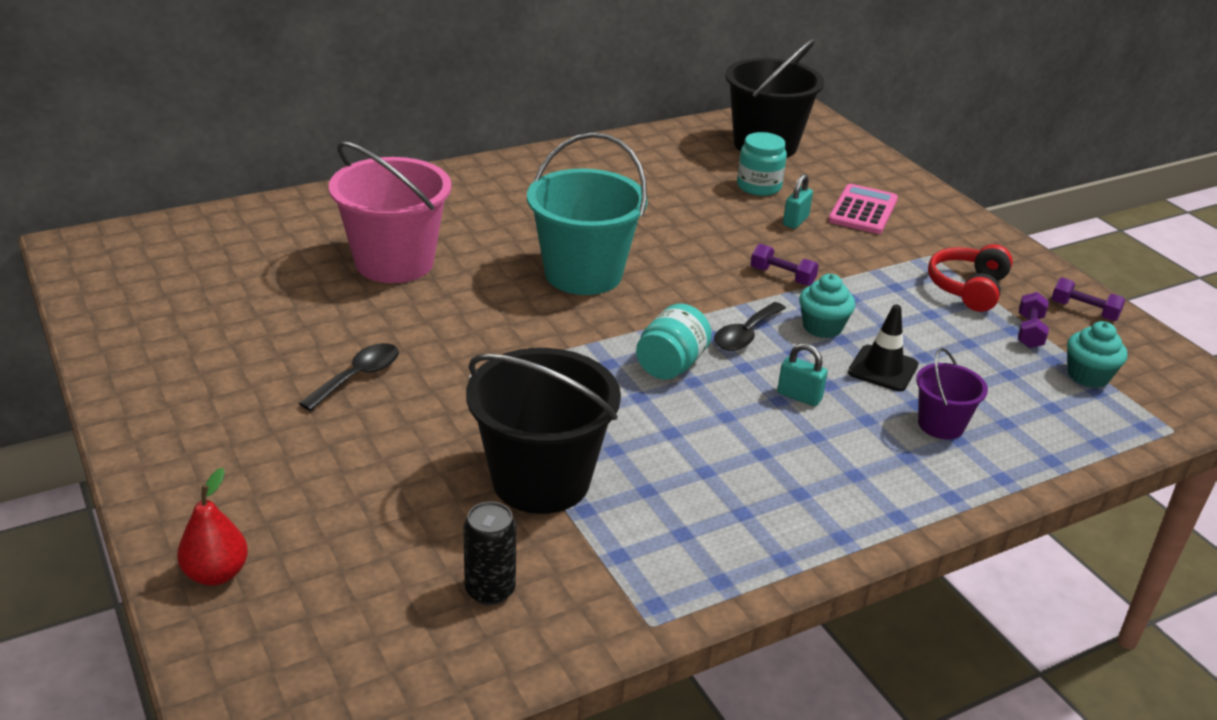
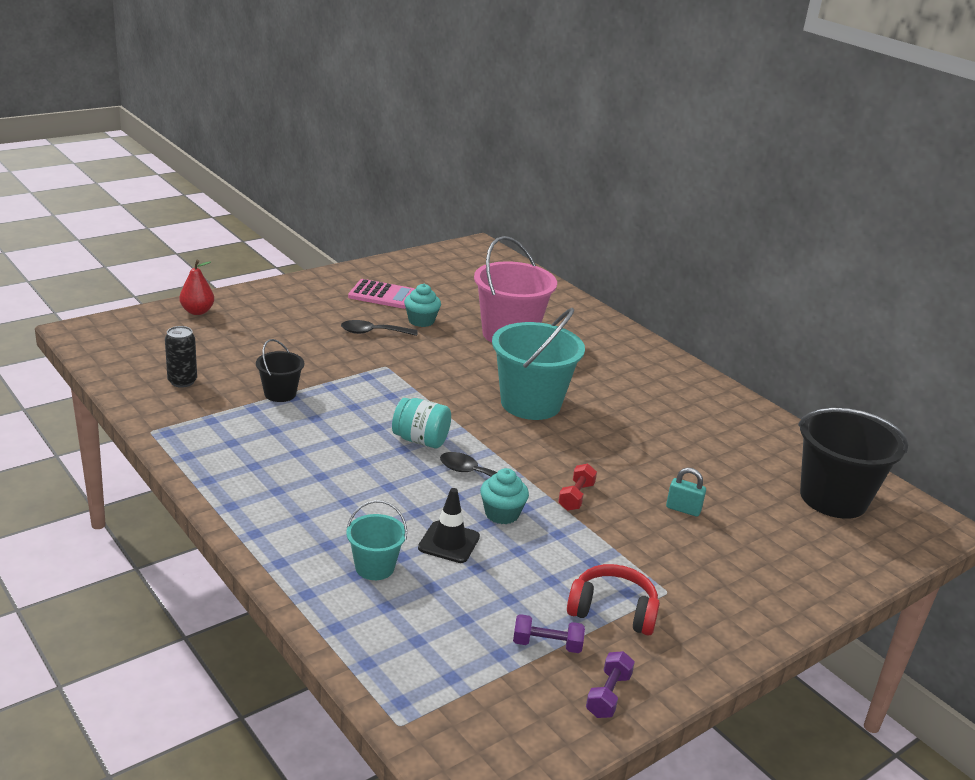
camera: 80 degrees right, 5 degrees down
(358, 377) = (373, 332): black spoon -> black spoon turned 150 degrees clockwise
(541, 480) = (280, 393): black bucket -> black bucket, size x0.51
(759, 186) = (738, 491): turquoise jar -> none
(782, 276) = (576, 497): purple dumbbell -> red dumbbell
(799, 396) = (396, 496): turquoise padlock -> none
(862, 210) = (735, 553): pink calculator -> pink calculator (382, 295)
(941, 425) = (374, 567): purple bucket -> turquoise bucket
(1088, 376) = (479, 676): turquoise cupcake -> turquoise cupcake (421, 321)

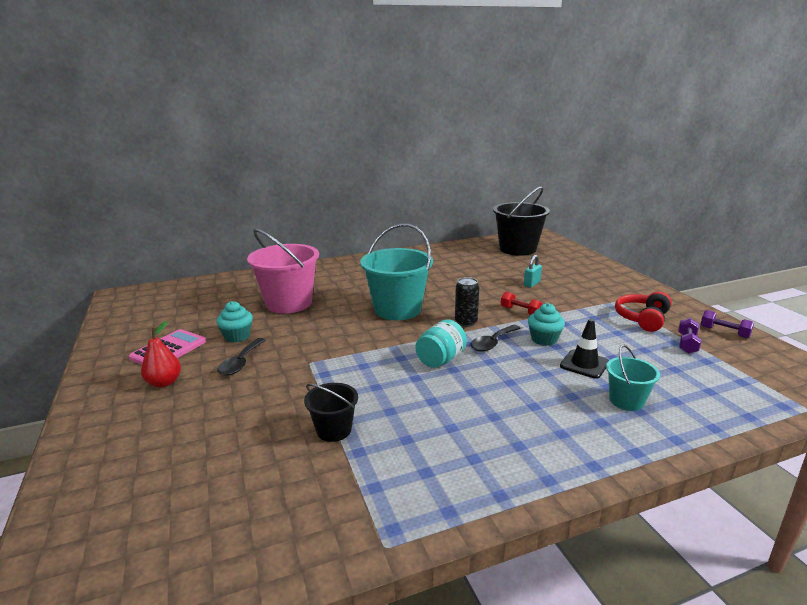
camera: 70 degrees left, 5 degrees down
(182, 381) = (270, 510): black can -> black can (466, 322)
(197, 311) = (84, 487): red pear -> red pear (164, 382)

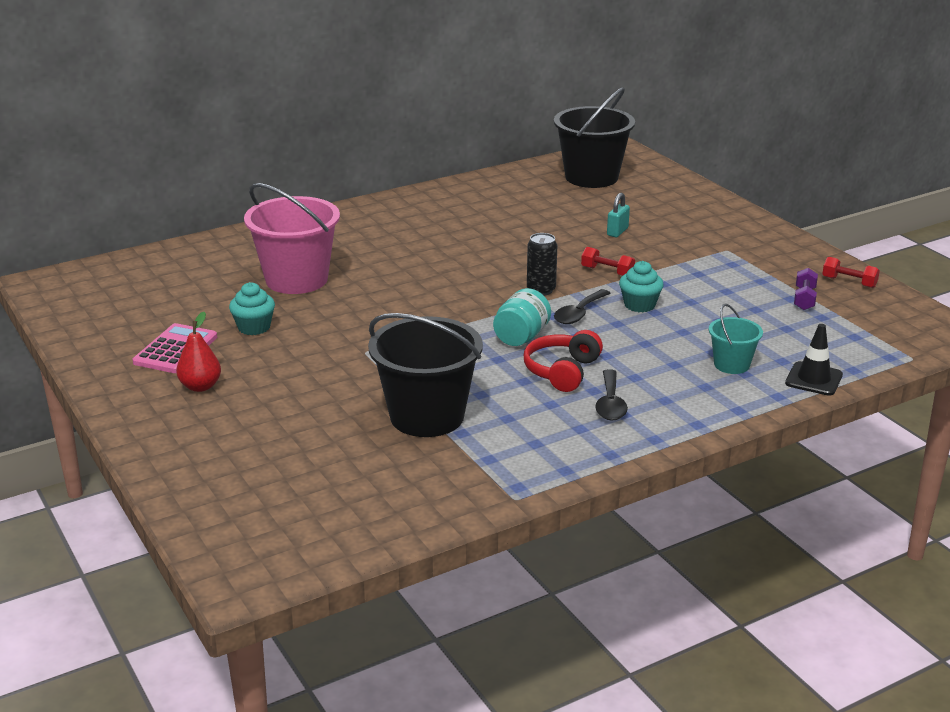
camera: 10 degrees left, 5 degrees up
(241, 362) = (279, 358): black spoon -> black spoon (610, 403)
(334, 430) = (427, 416): black bucket -> black bucket, size x1.97
(397, 309) = (448, 279): turquoise bucket -> none
(584, 364) = (687, 330): black traffic cone -> black traffic cone (813, 379)
(642, 319) = (757, 272): red headphones -> red headphones (562, 371)
(724, 332) = (849, 282): purple dumbbell -> red dumbbell

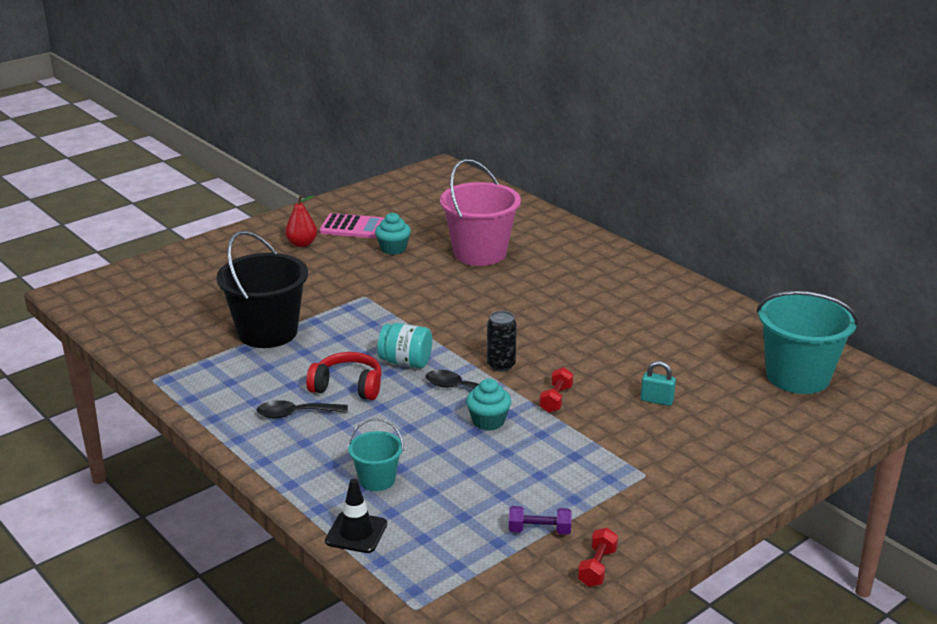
camera: 80 degrees right, 0 degrees up
(591, 177) = (797, 376): black bucket -> turquoise bucket

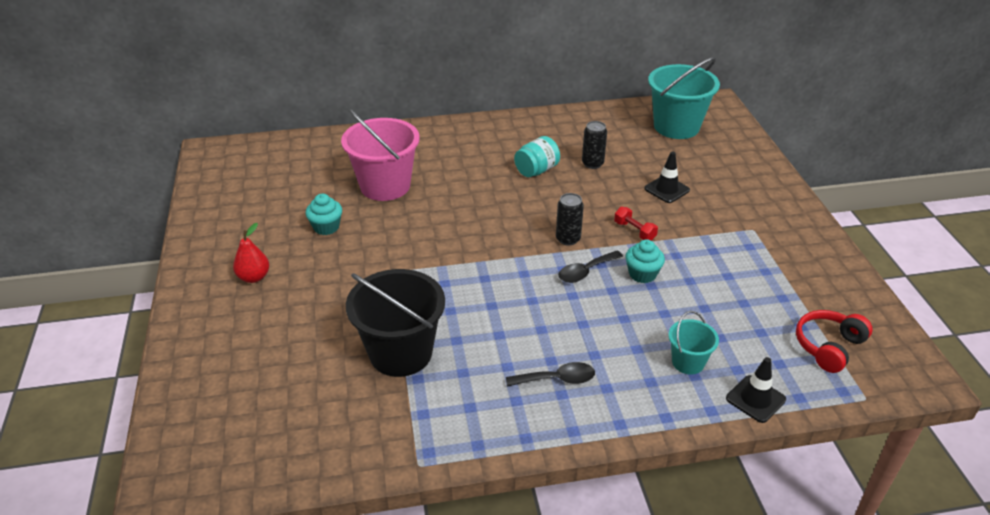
camera: 60 degrees left, 10 degrees up
(295, 414) = (557, 379): black spoon -> black spoon turned 120 degrees counterclockwise
(347, 387) = (536, 332): red headphones -> red headphones (829, 347)
(352, 227) = (258, 236): pink calculator -> none
(405, 362) = (523, 286): turquoise jar -> turquoise jar (536, 170)
(539, 530) = (795, 301): purple dumbbell -> none
(597, 567) = (849, 291): red dumbbell -> none
(649, 344) = (592, 164): none -> black can
(657, 400) = (666, 189): turquoise padlock -> black traffic cone

